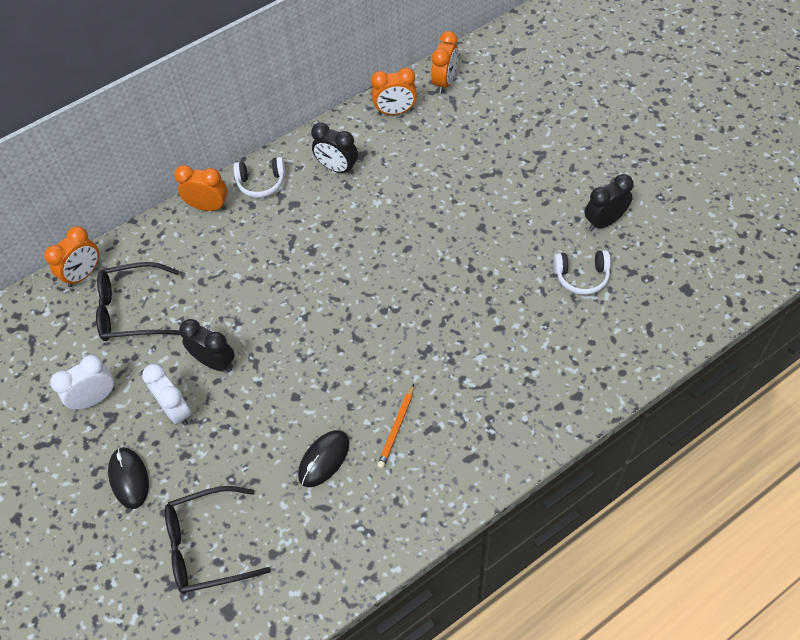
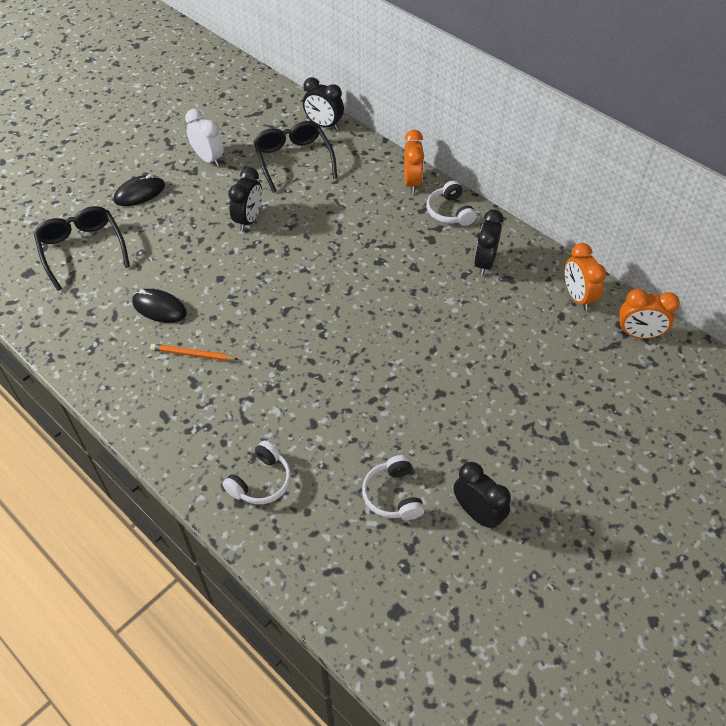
camera: 75 degrees right, 5 degrees down
(84, 274) = (324, 125): orange clock -> black clock
(176, 410) = (201, 206): white clock -> none
(557, 376) = (261, 481): none -> white headphones

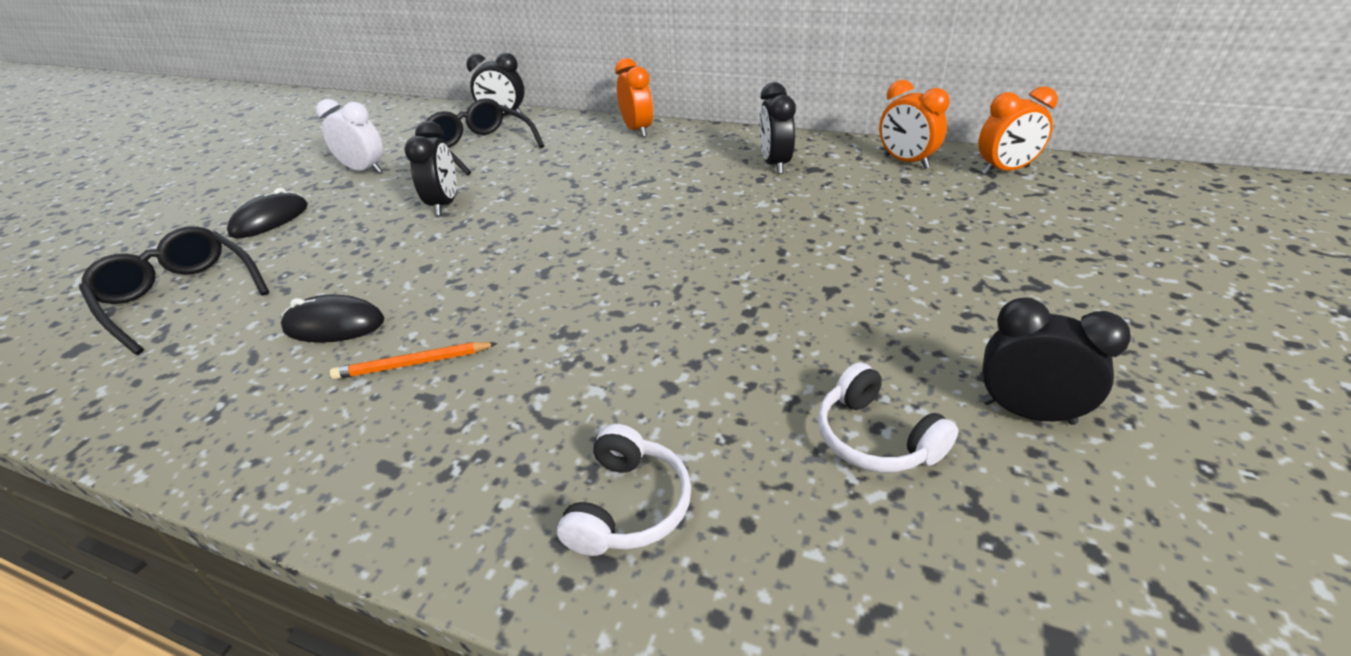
camera: 20 degrees left, 15 degrees down
(449, 212) = (699, 139): white headphones -> none

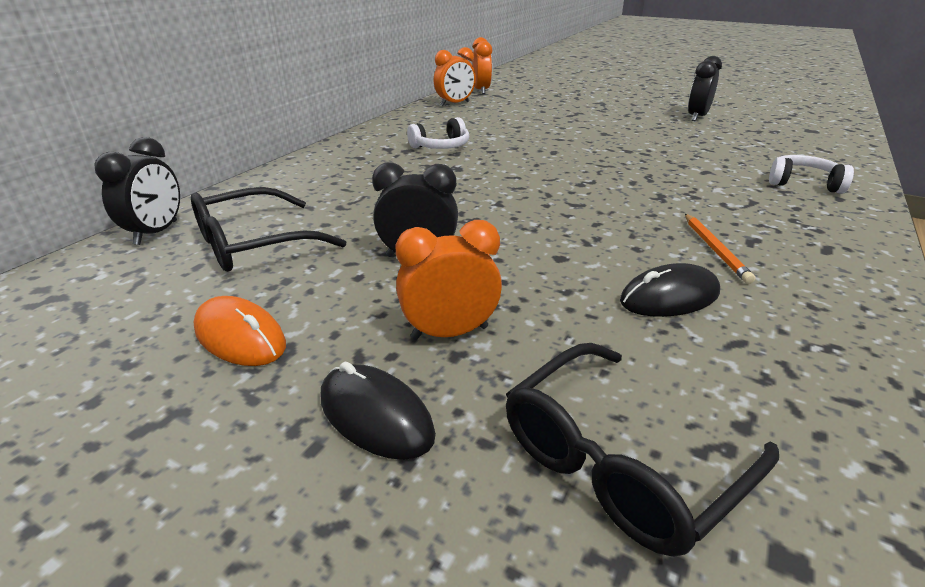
camera: 85 degrees left, 5 degrees down
(334, 325) = (669, 297): black mouse -> black mouse turned 60 degrees clockwise
(364, 170) = (240, 336): white clock -> orange mouse
(637, 130) = (308, 165): orange clock -> orange clock (449, 333)
(775, 164) = (432, 129): black clock -> none
(875, 437) = (725, 138): white headphones -> white headphones (441, 146)

